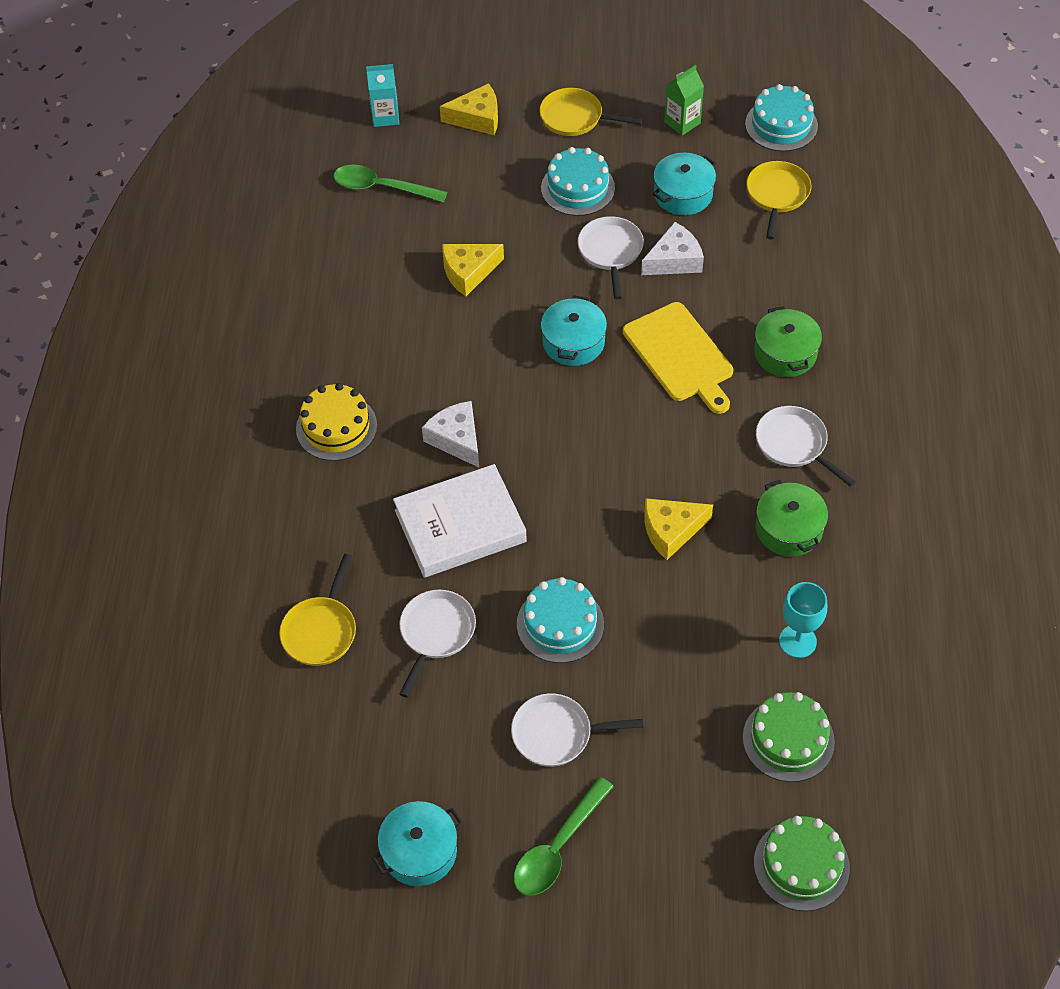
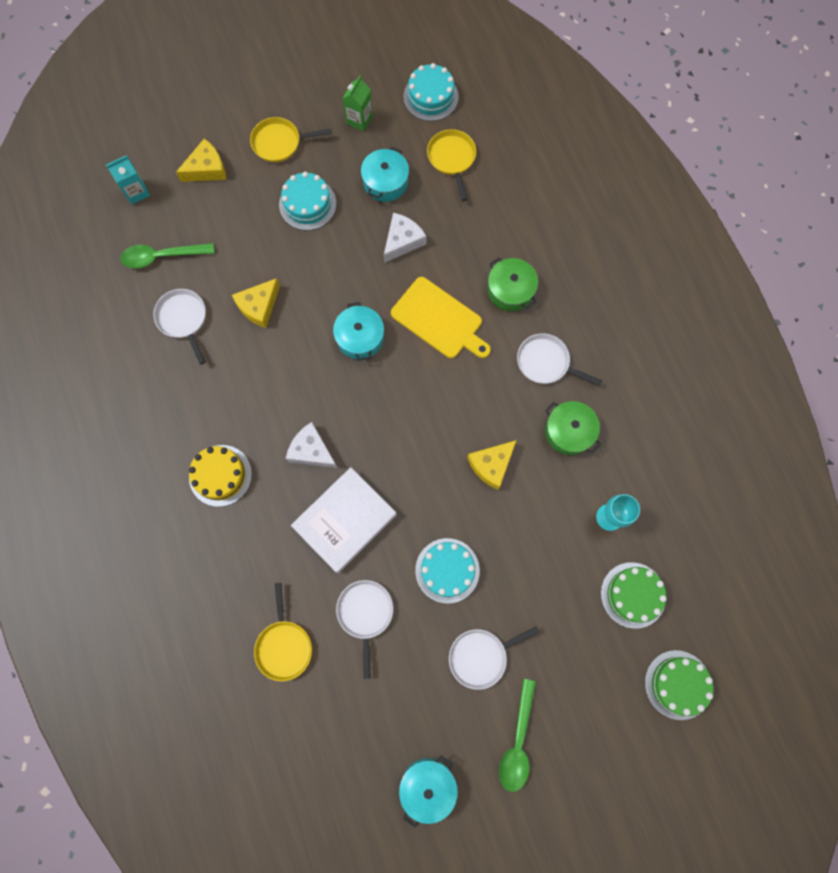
camera: 25 degrees left, 20 degrees up
(610, 252) = (354, 251): white pan -> white pan (183, 319)

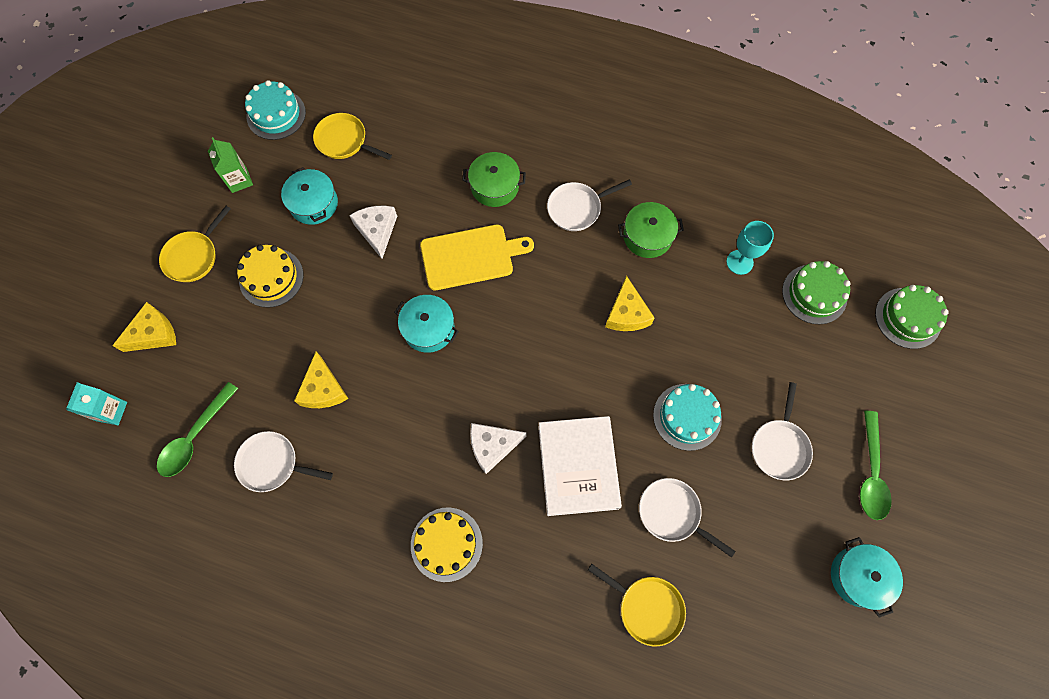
camera: 50 degrees left, 5 degrees down
(207, 169) = (154, 334): yellow cheese -> yellow cheese turned 45 degrees clockwise
(307, 204) = (271, 277): turquoise cake -> yellow cake
(518, 742) = (871, 473): green spoon -> green spoon turned 45 degrees clockwise

